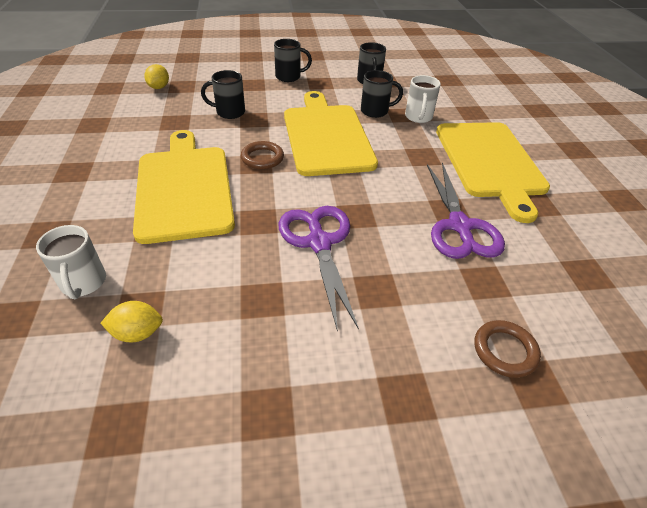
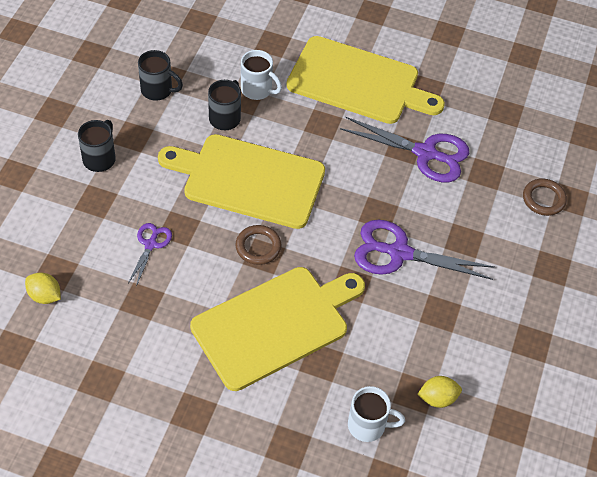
camera: 65 degrees left, 10 degrees up
(137, 333) = (437, 398): yellow lemon -> yellow lemon turned 60 degrees clockwise
(184, 188) = (274, 325): yellow cutting board -> yellow cutting board turned 135 degrees clockwise
(229, 112) = (151, 244): black mug -> purple scissors

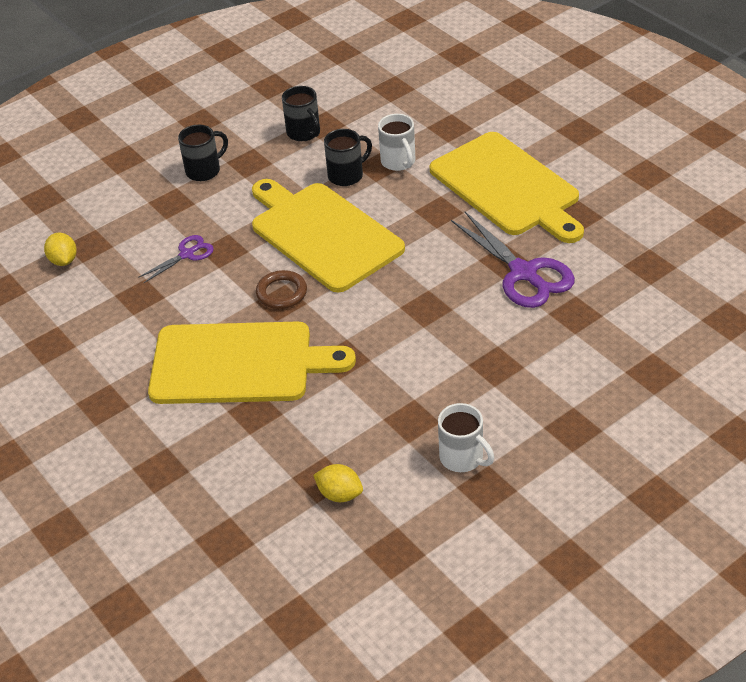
camera: 40 degrees right, 10 degrees down
(368, 425) = (249, 486): white mug -> white mug (462, 458)
(399, 253) = (416, 350): purple scissors -> none
(543, 199) = (620, 361): brown ring -> none

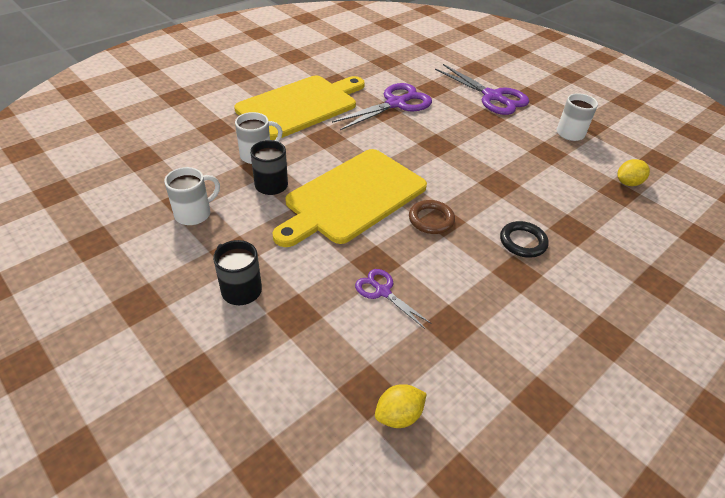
camera: 100 degrees left, 0 degrees up
(238, 363) = (522, 242): yellow cutting board -> black ring
(304, 133) = (194, 214): black mug -> white mug
(339, 494) = (627, 183): yellow lemon -> yellow lemon turned 45 degrees clockwise
(559, 380) = (492, 97): none -> purple scissors

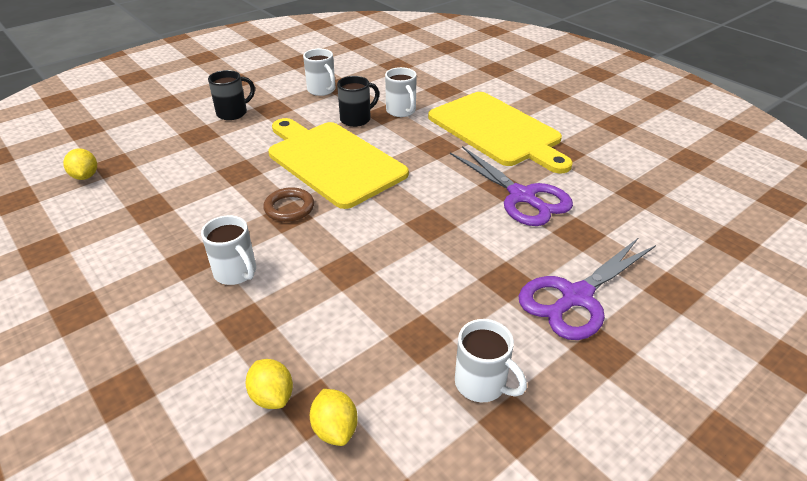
camera: 95 degrees right, 5 degrees down
(382, 291) = (204, 174): purple scissors -> none
(522, 242) = (236, 272): black ring -> white mug
(621, 209) = (272, 396): none -> yellow lemon

